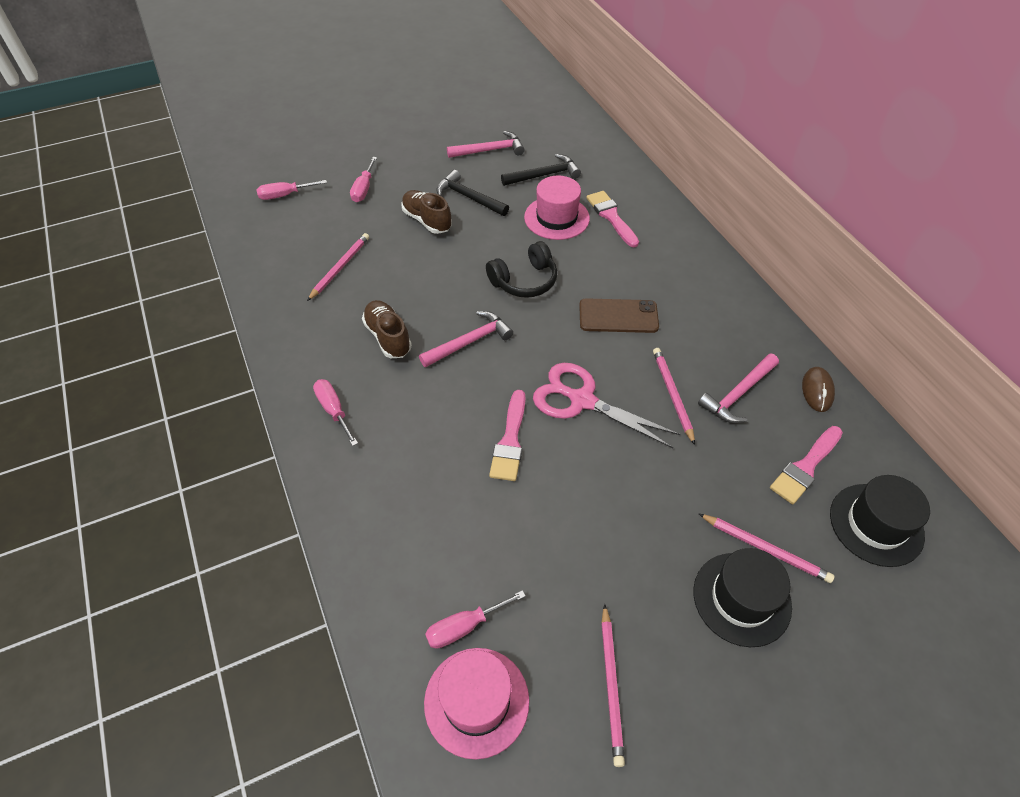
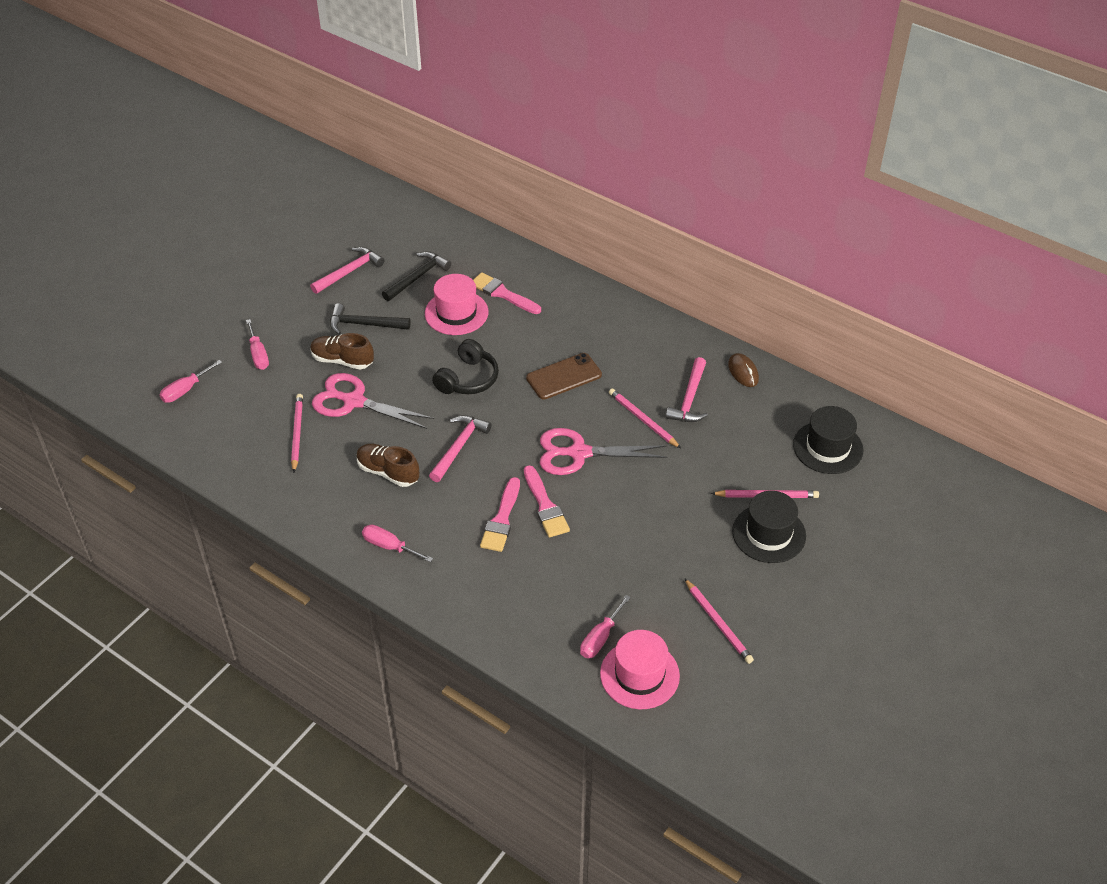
camera: 30 degrees left, 5 degrees down
(409, 260) = (354, 401): none -> pink scissors
(805, 467) = (763, 430): pink brush -> pink brush (501, 519)

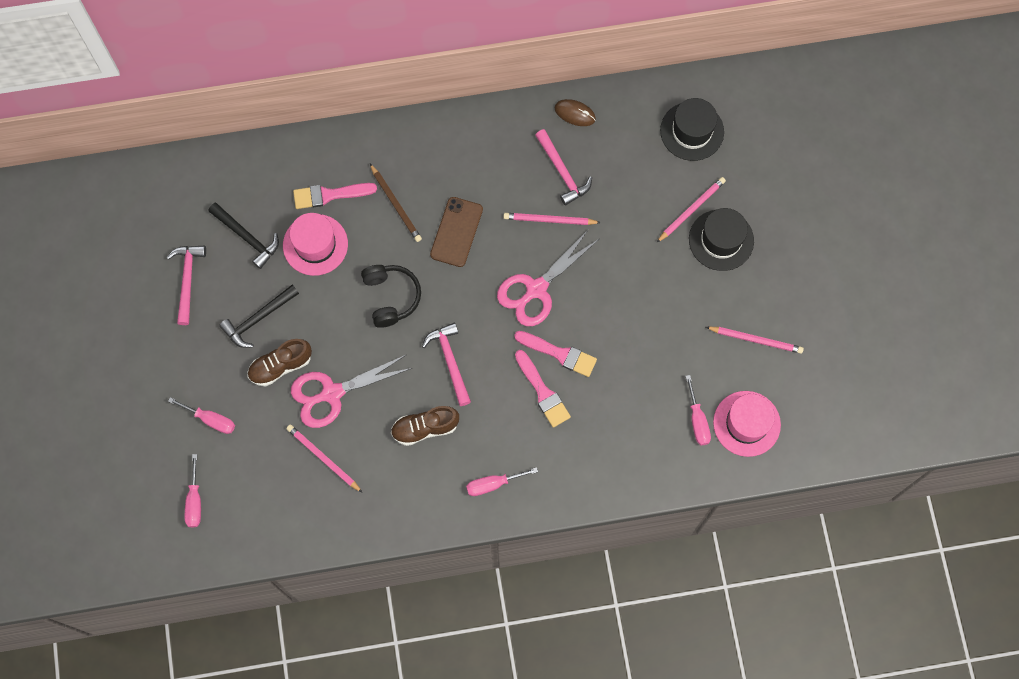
camera: 45 degrees left, 25 degrees up
(417, 277) = (247, 237): black hammer -> black hammer turned 135 degrees clockwise
(541, 330) = (396, 204): none -> brown pencil

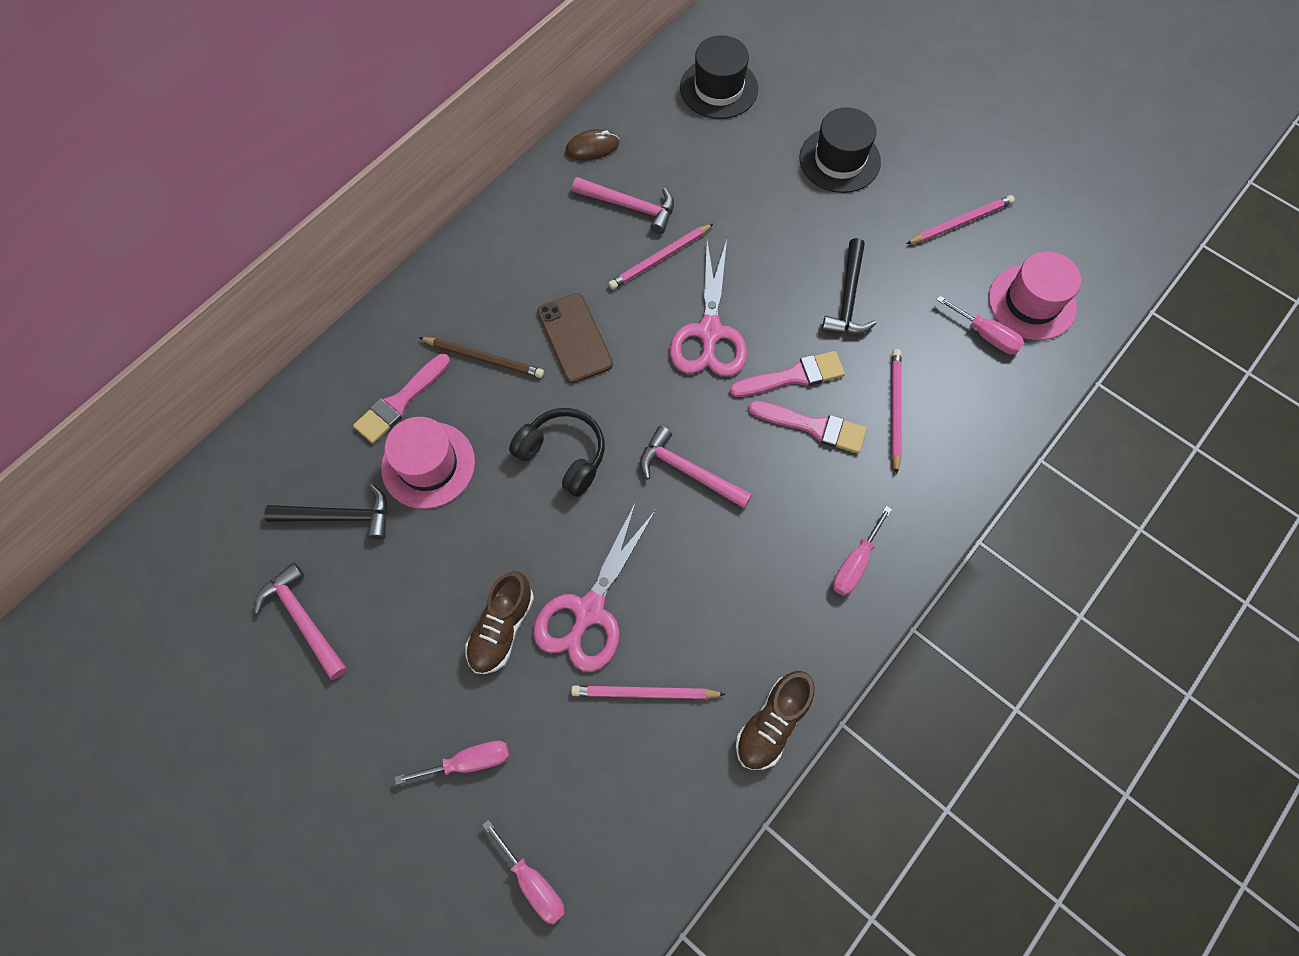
camera: 40 degrees left, 5 degrees down
(258, 319) = (429, 596): black hammer -> black hammer (848, 298)
(425, 428) = (727, 564): brown shoe -> brown shoe (772, 724)
(691, 210) = (786, 153): pink pencil -> pink pencil (895, 409)

